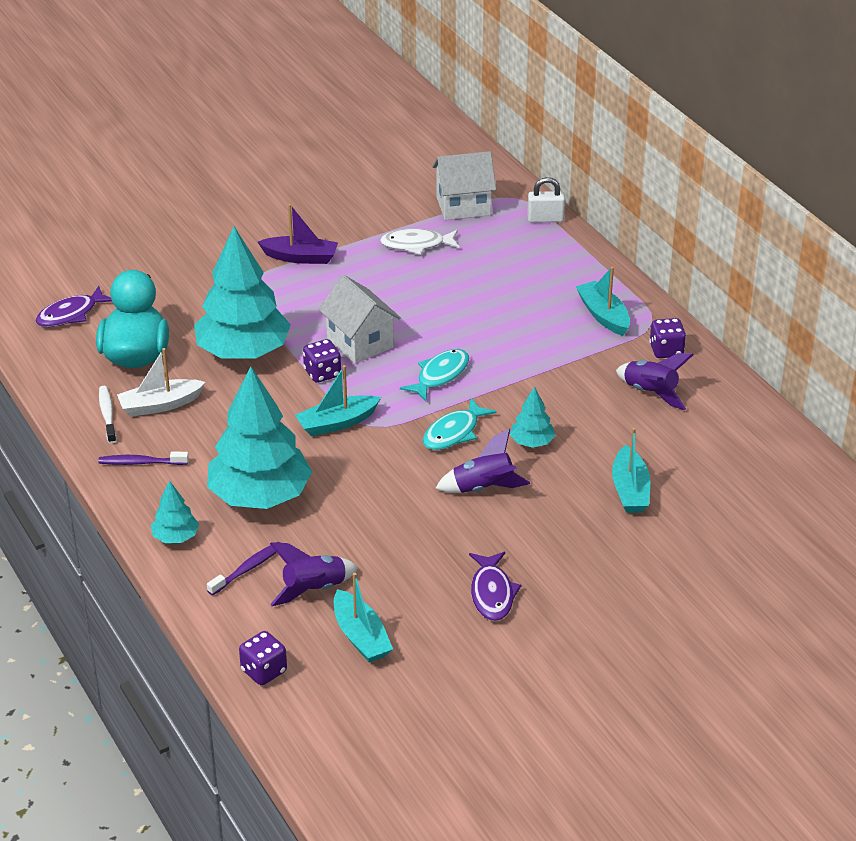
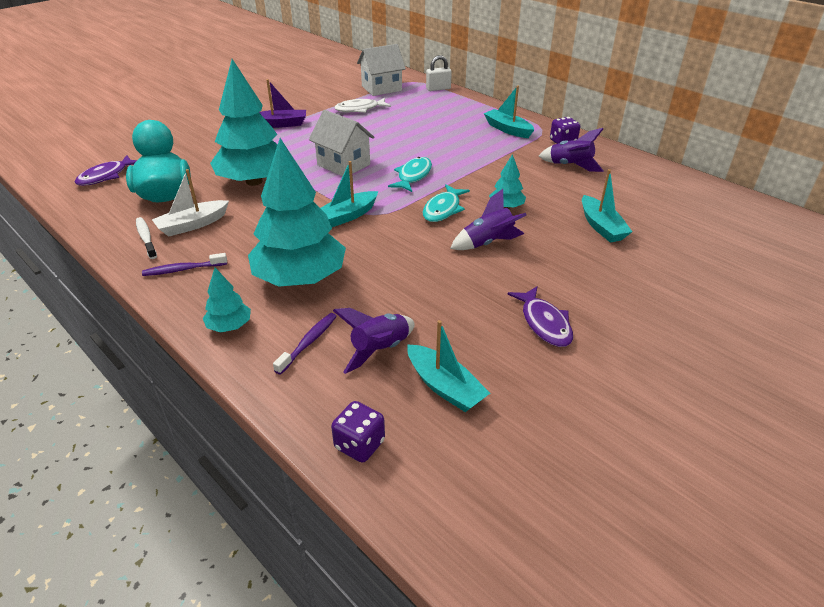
camera: 15 degrees left, 0 degrees up
(322, 373) = (322, 186): purple dice -> none

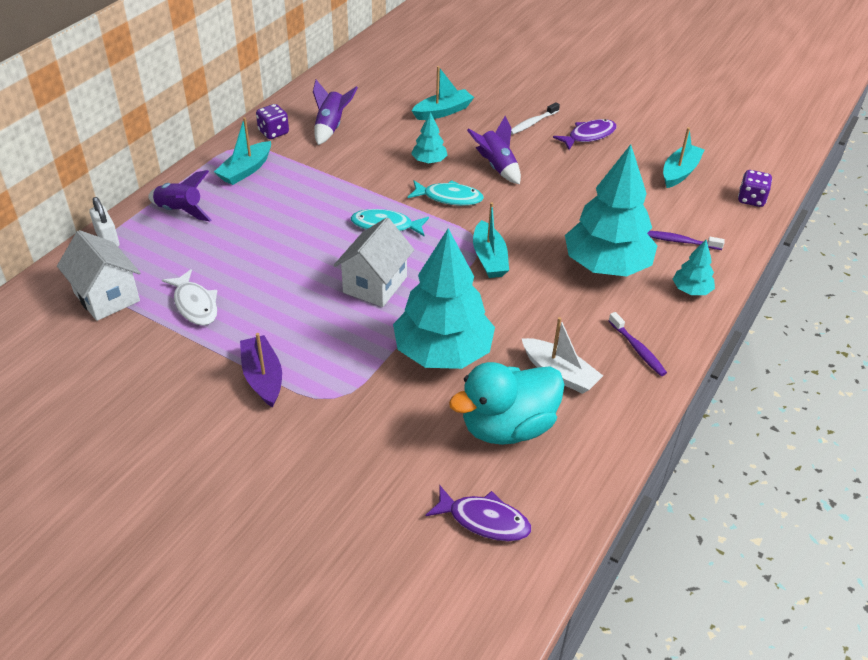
camera: 105 degrees left, 5 degrees up
(146, 238) = (603, 403): white toothbrush -> white toothbrush (532, 123)
(347, 216) = (489, 258): turquoise boat -> turquoise boat turned 45 degrees clockwise
(380, 350) = (665, 205): purple rocket -> purple rocket (180, 211)

